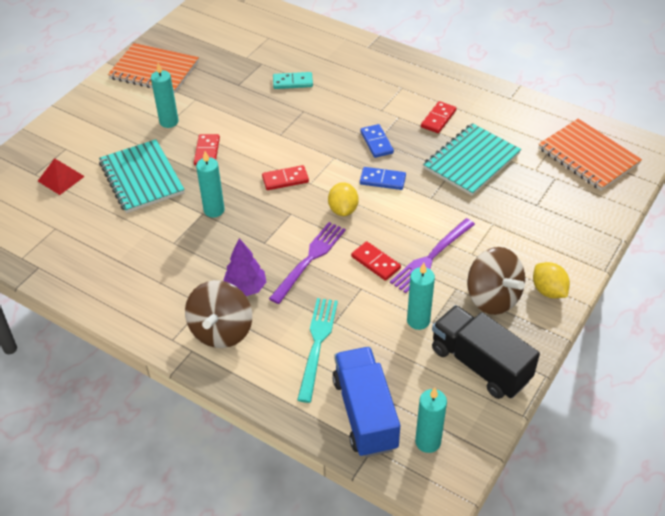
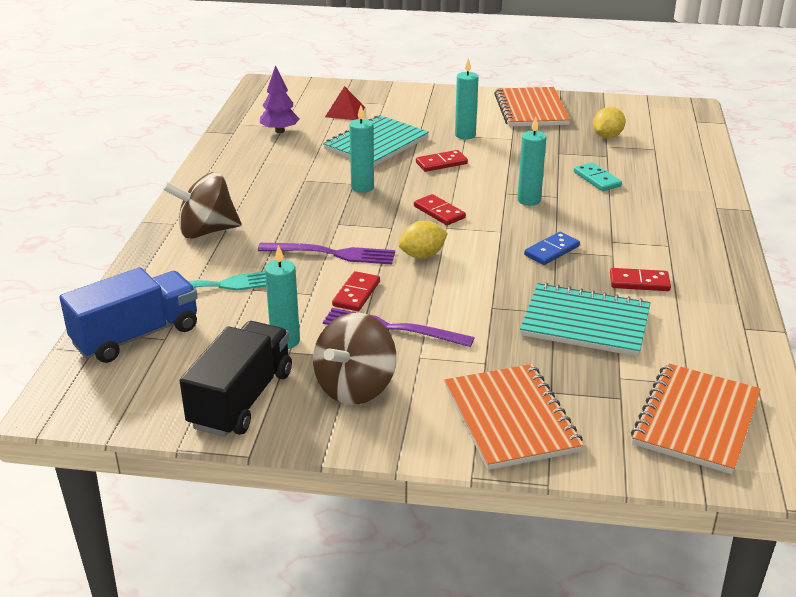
camera: 65 degrees right, 15 degrees down
(245, 288) = (269, 229): purple tree -> purple tree (280, 131)
(382, 180) = (491, 269): blue domino -> none
(428, 442) = (112, 385): turquoise candle -> turquoise candle (529, 200)
(548, 291) = (397, 431): yellow lemon -> yellow lemon (607, 136)
(556, 233) = (511, 419): none -> orange notebook

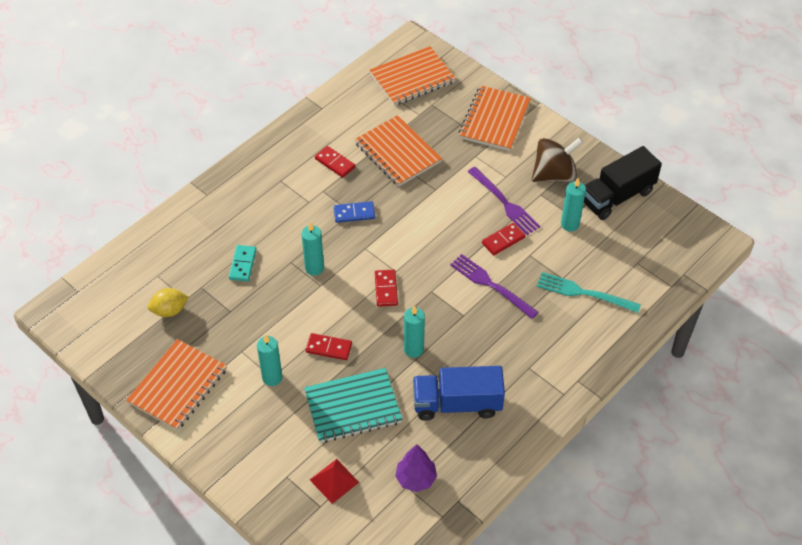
camera: 145 degrees left, 20 degrees up
(136, 336) = (653, 273): blue truck -> blue truck (457, 404)
(206, 231) = (560, 357): brown spinning top -> none
(422, 255) = (436, 252): yellow lemon -> none
(585, 323) = (397, 153): turquoise notebook -> orange notebook

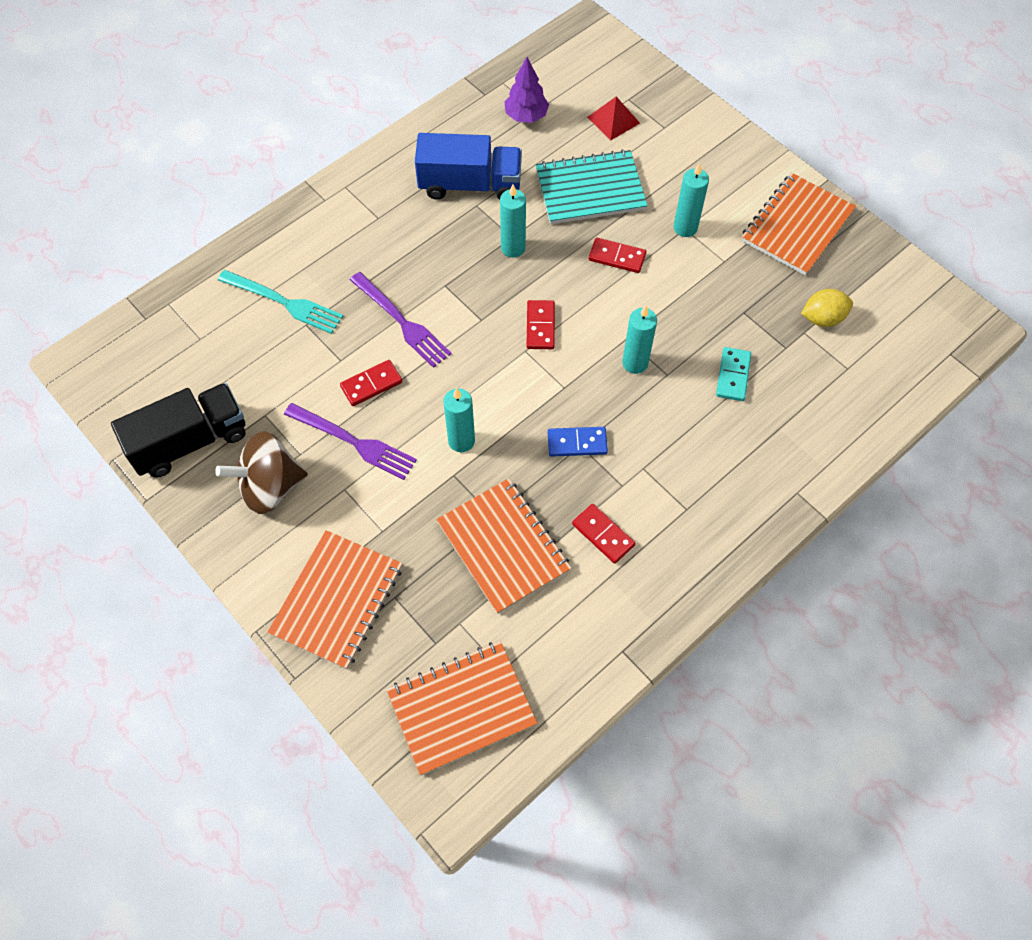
camera: 175 degrees left, 10 degrees up
(505, 203) = (355, 442): purple fork -> purple fork turned 150 degrees clockwise
(570, 224) = (272, 401): turquoise candle -> turquoise candle (461, 441)

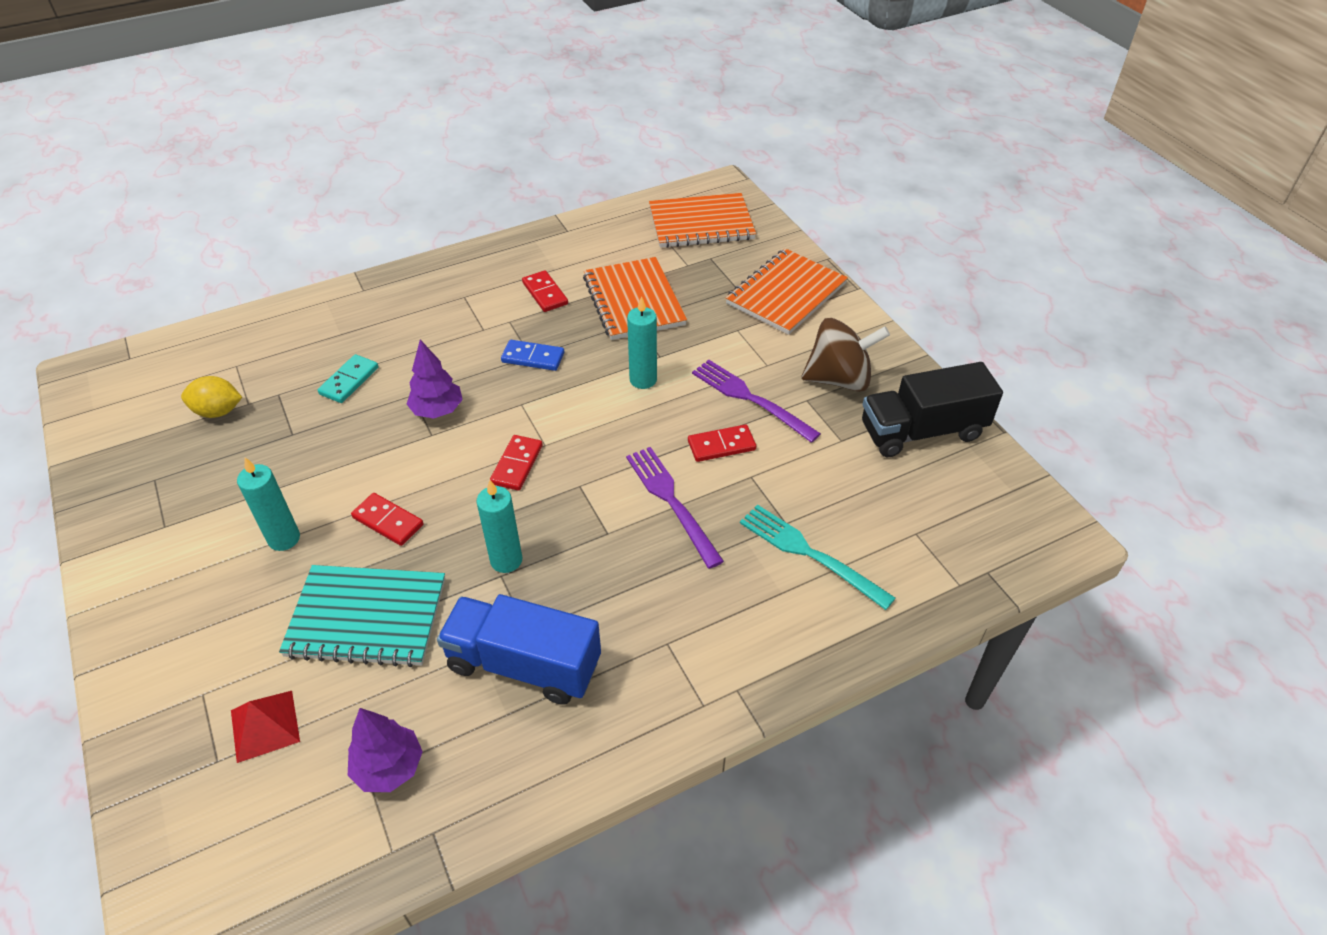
camera: 165 degrees left, 15 degrees down
(635, 363) = (437, 410): turquoise candle -> purple tree
(797, 226) = (154, 511): orange notebook -> none

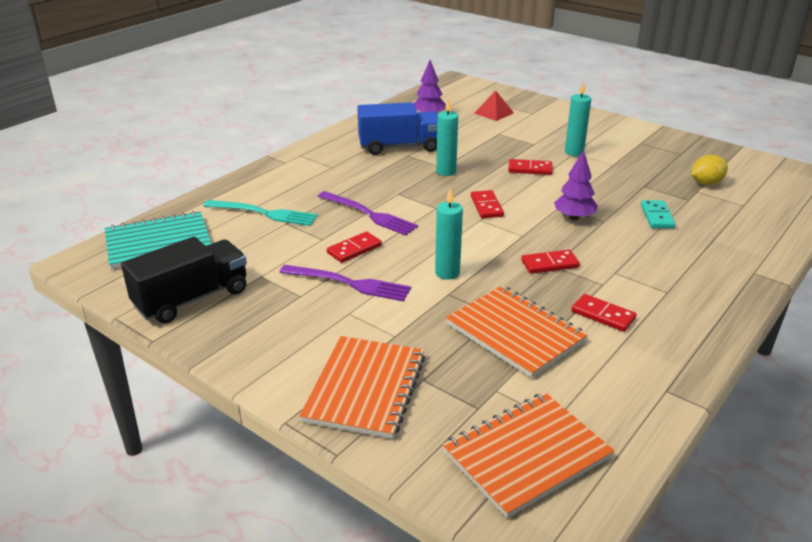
camera: 155 degrees right, 15 degrees down
(367, 617) = (492, 142): turquoise notebook -> turquoise notebook (158, 243)
(533, 357) = (549, 264): blue domino -> red domino
(839, 379) = (276, 319): brown spinning top -> none

